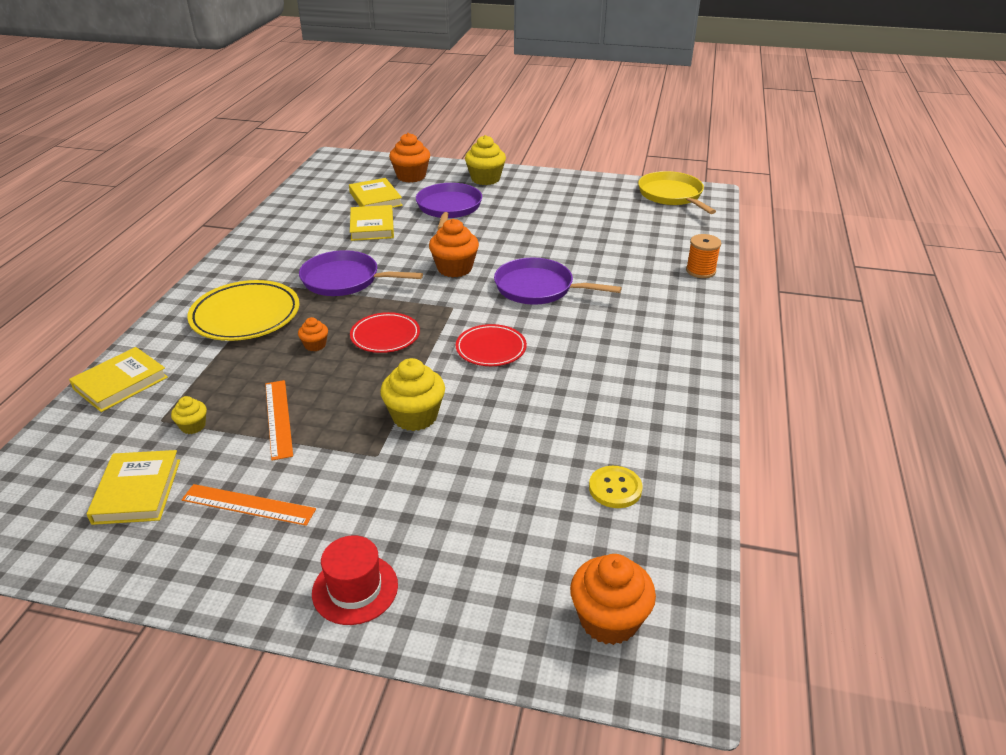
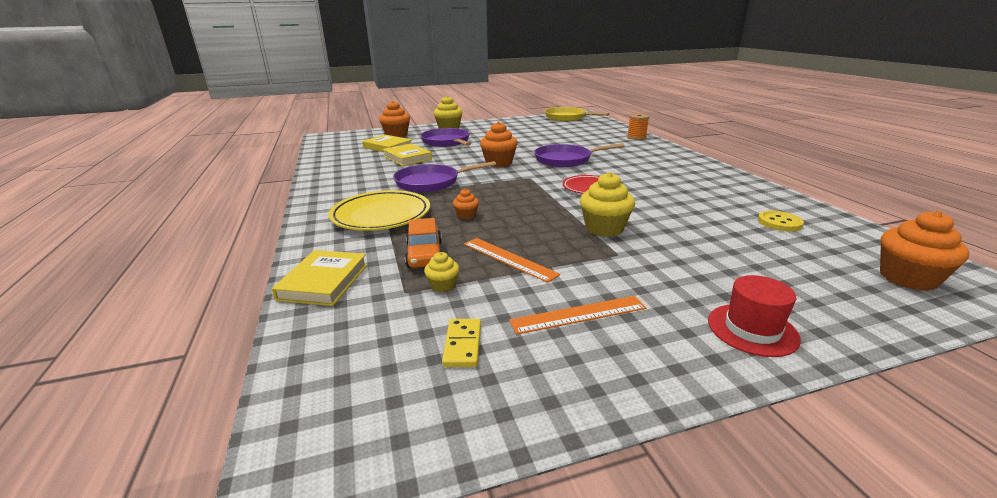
camera: 30 degrees left, 10 degrees down
(137, 491) = (462, 345): yellow book -> yellow domino
(221, 384) = (424, 255): none -> orange car
(385, 336) = (510, 199): red plate -> none

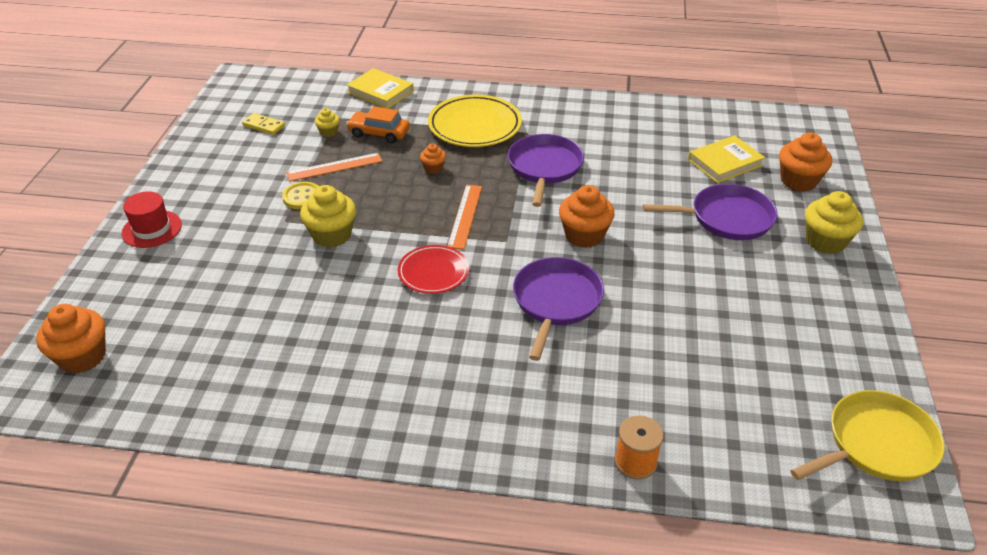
camera: 115 degrees right, 15 degrees up
(407, 158) = (658, 169): yellow book -> none
(578, 314) = (242, 171): orange ruler -> orange ruler (465, 216)
(779, 222) = (221, 363): yellow button -> yellow button (302, 197)

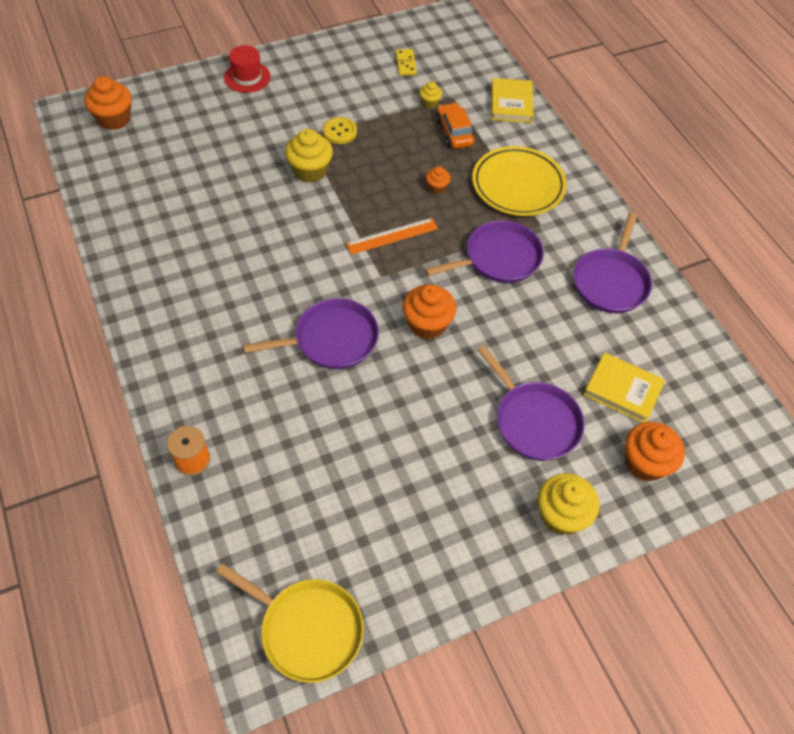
camera: 55 degrees right, 15 degrees up
(334, 167) = (389, 130): orange ruler -> none
(433, 272) = (311, 249): red plate -> none
(616, 124) = (611, 281): none -> purple pan

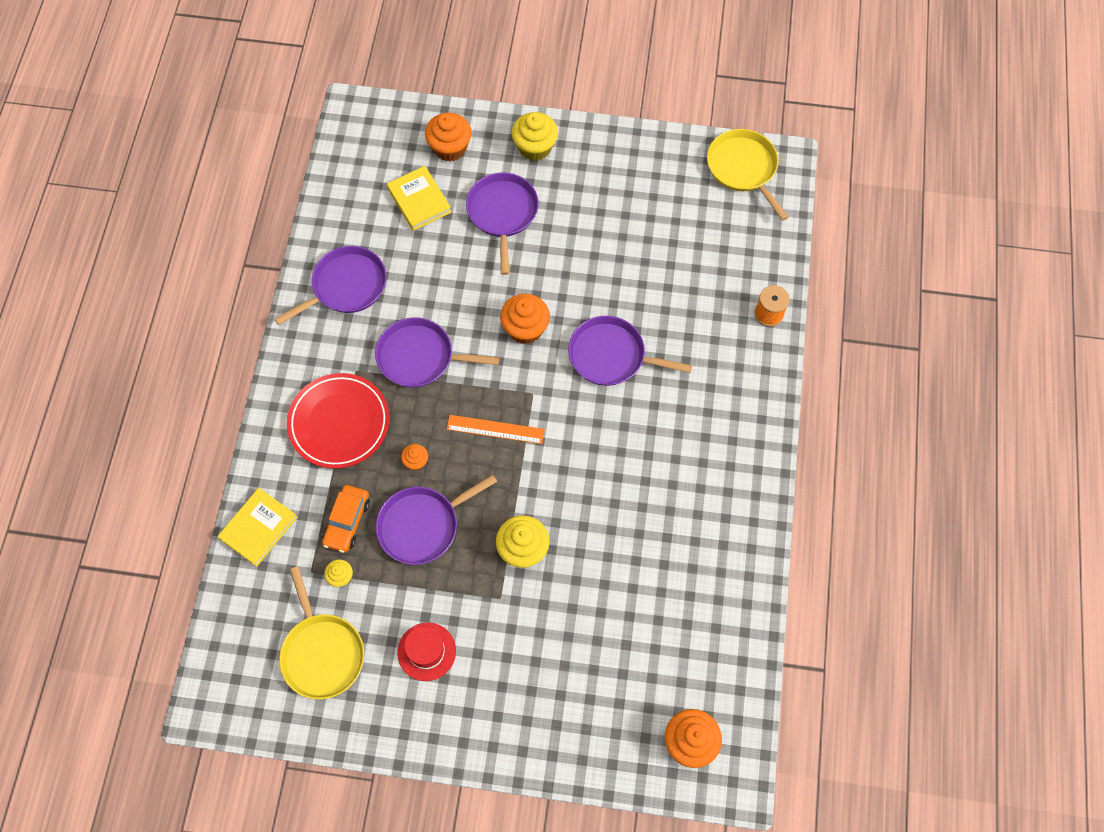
camera: 145 degrees left, 10 degrees up
(247, 77) = (511, 731): red hat -> red hat (426, 651)
(340, 132) = (461, 587): yellow button -> none
(398, 152) = (422, 525): none -> purple pan
(406, 64) = (322, 653): yellow domino -> yellow pan
(518, 185) = (339, 423): yellow plate -> red plate

